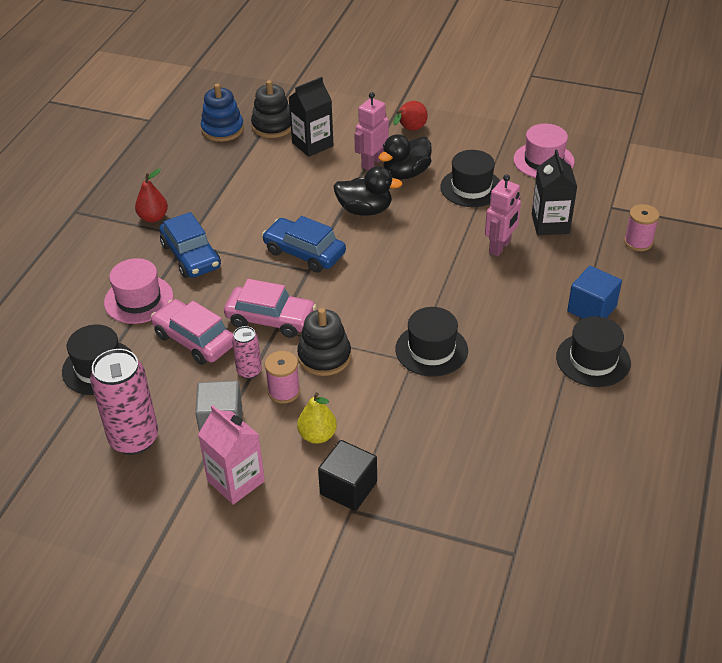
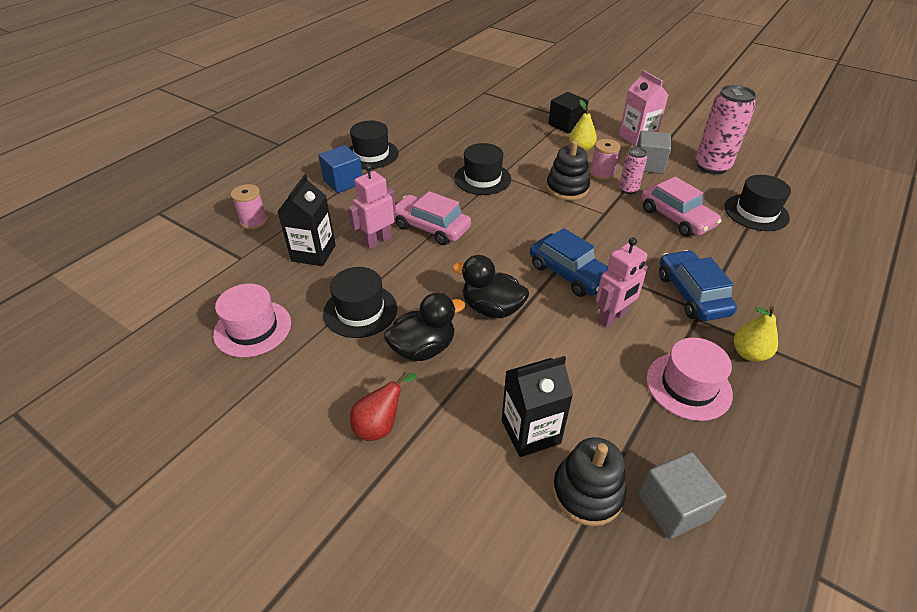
camera: 165 degrees left, 0 degrees up
(138, 299) = (738, 260): pink hat -> pink hat (688, 386)
(153, 217) = (749, 353): red pear -> yellow pear
(222, 129) = (673, 507): blue stacking toy -> grey cube
(270, 319) = (608, 221): pink car -> pink car (431, 227)
(372, 162) = (458, 376): pink robot -> pink robot (612, 317)

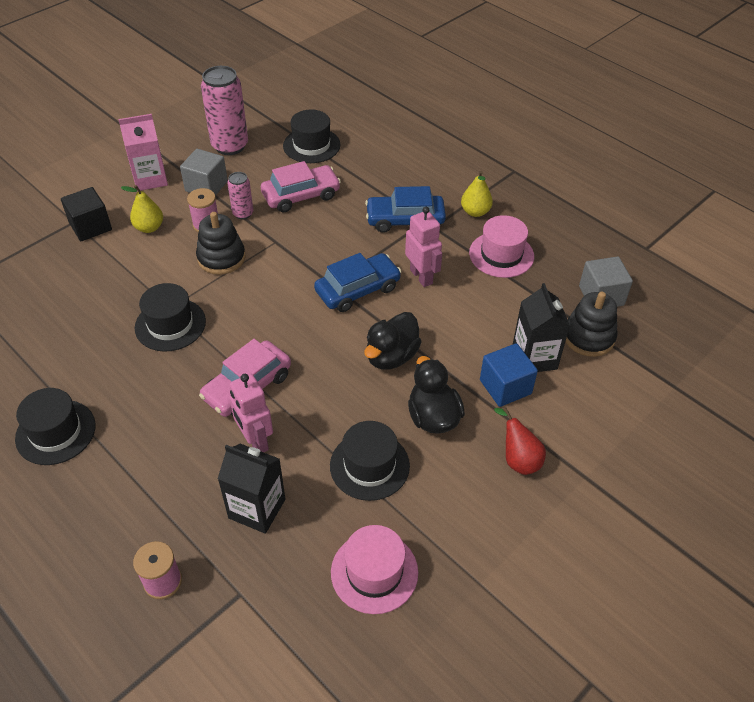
camera: 80 degrees left, 5 degrees up
(343, 182) = (111, 470): blue cube -> blue cube (505, 387)

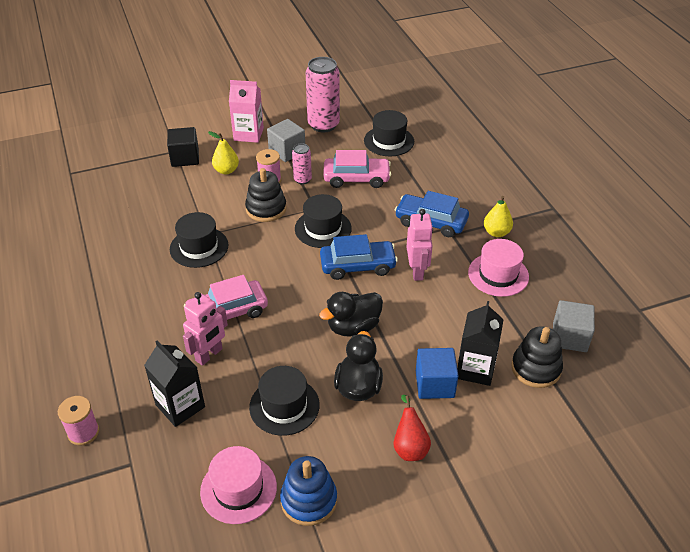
camera: 25 degrees right, 5 degrees down
(55, 432) = (75, 298): black hat -> black hat (323, 228)
(255, 441) = (209, 355): pink robot -> pink robot turned 135 degrees counterclockwise
(452, 553) = (309, 500): none -> blue stacking toy

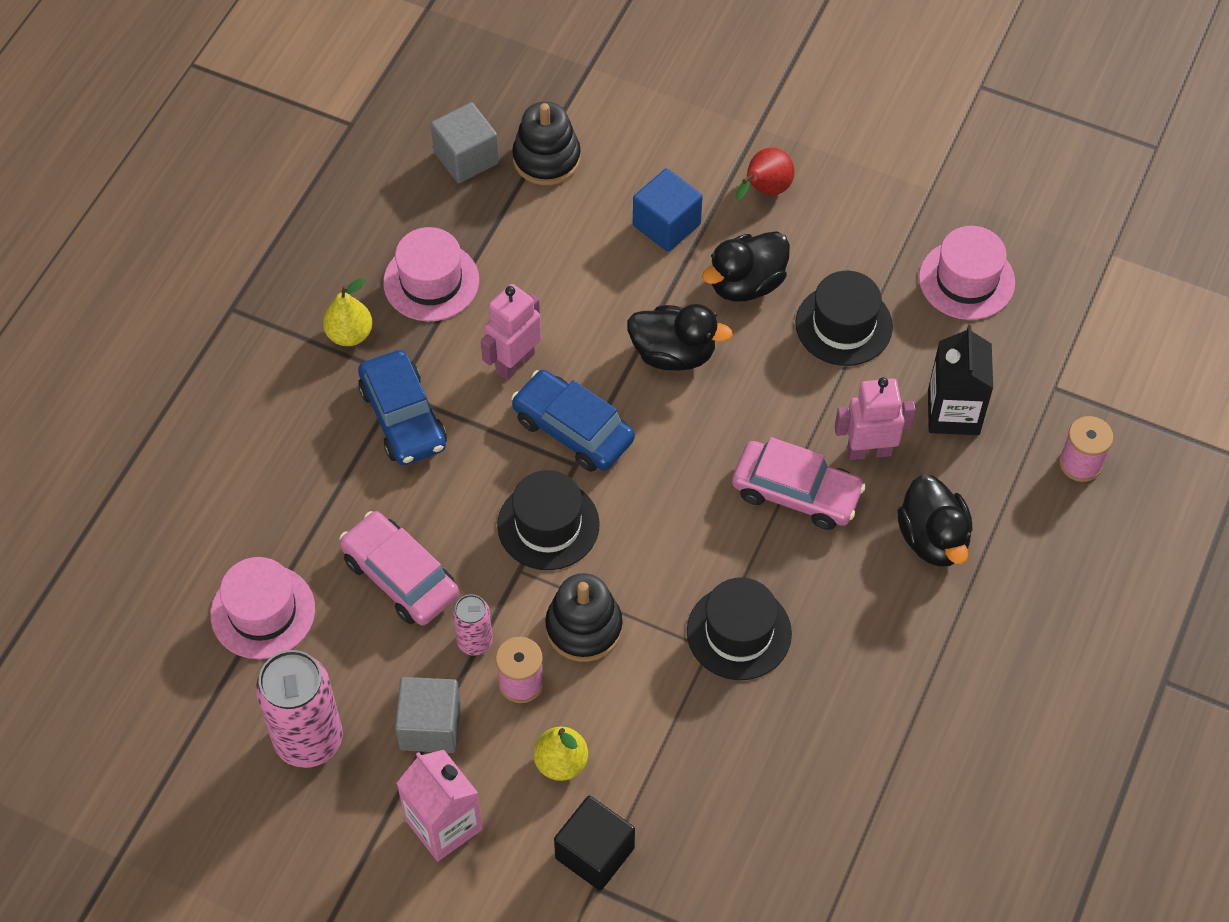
camera: 135 degrees left, 15 degrees up
(139, 340) = (933, 539): none -> black duck
(309, 500) = (910, 220): blue stacking toy -> none
(389, 141) = (263, 612): black hat -> pink hat
(475, 369) = (606, 206): black carton -> none

